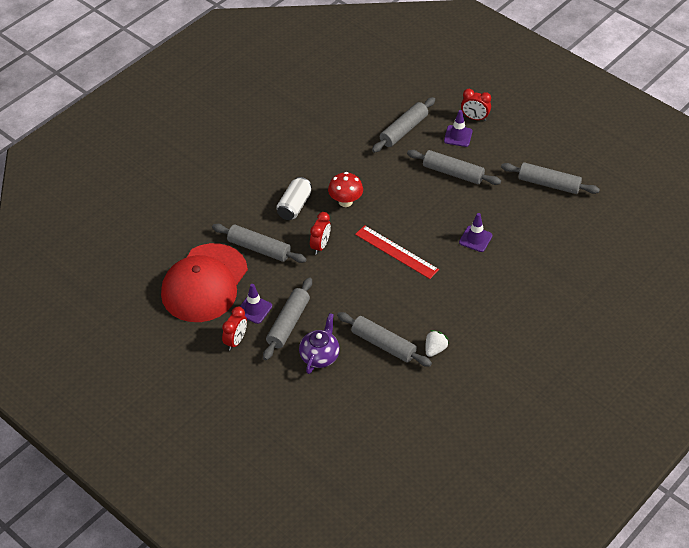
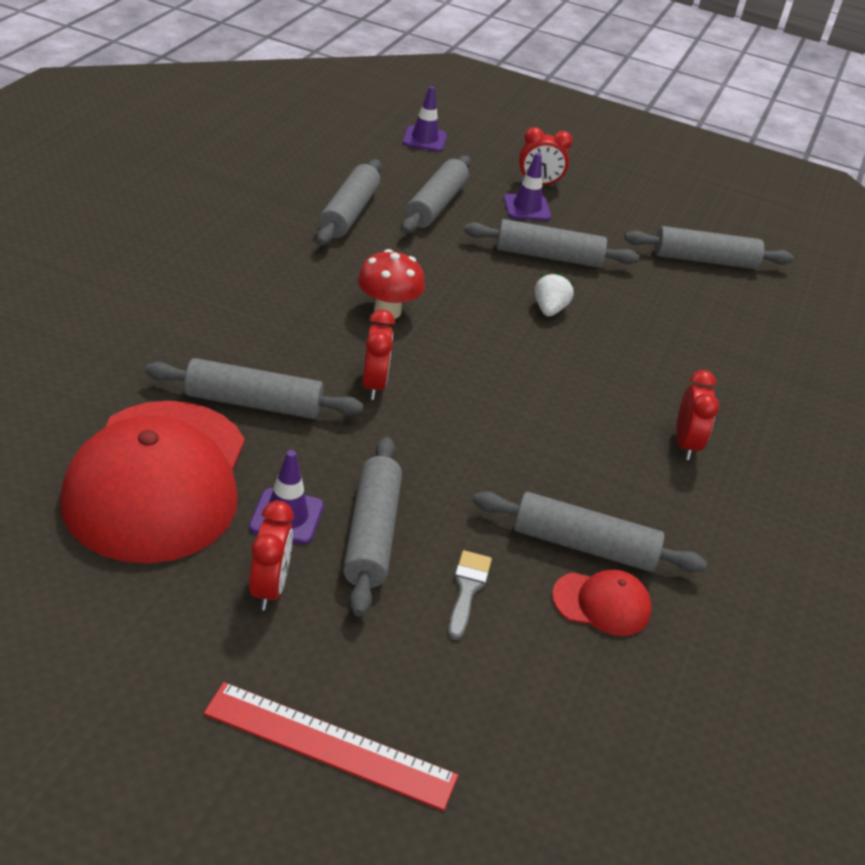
camera: 25 degrees left, 10 degrees down
(294, 206) = (295, 326): white can -> none
(319, 356) = (467, 589): purple teapot -> grey brush
(351, 132) = (349, 213): none -> grey rolling pin
(377, 373) = (601, 603): none -> red cap
(396, 252) = (520, 380): red ruler -> red ruler (330, 745)
(435, 349) = (685, 539): white strawberry -> white strawberry (549, 309)
(465, 300) = (685, 444): none -> red clock
(475, 239) = (642, 346): purple traffic cone -> purple traffic cone (424, 139)

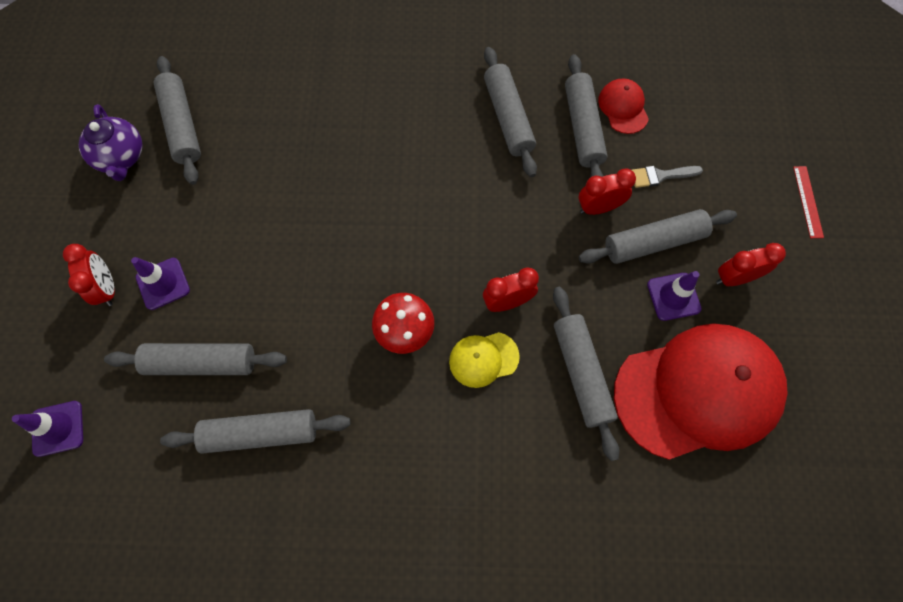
camera: 105 degrees left, 30 degrees up
(322, 346) = (483, 359): none -> yellow cap
(330, 745) = (807, 201): red ruler -> red ruler, size x0.56
(548, 256) = (244, 241): grey rolling pin -> grey rolling pin (508, 118)
(549, 309) = (330, 217): white strawberry -> none
(678, 221) = (121, 157): none -> purple teapot
(685, 444) = (447, 94): red clock -> red clock (598, 208)

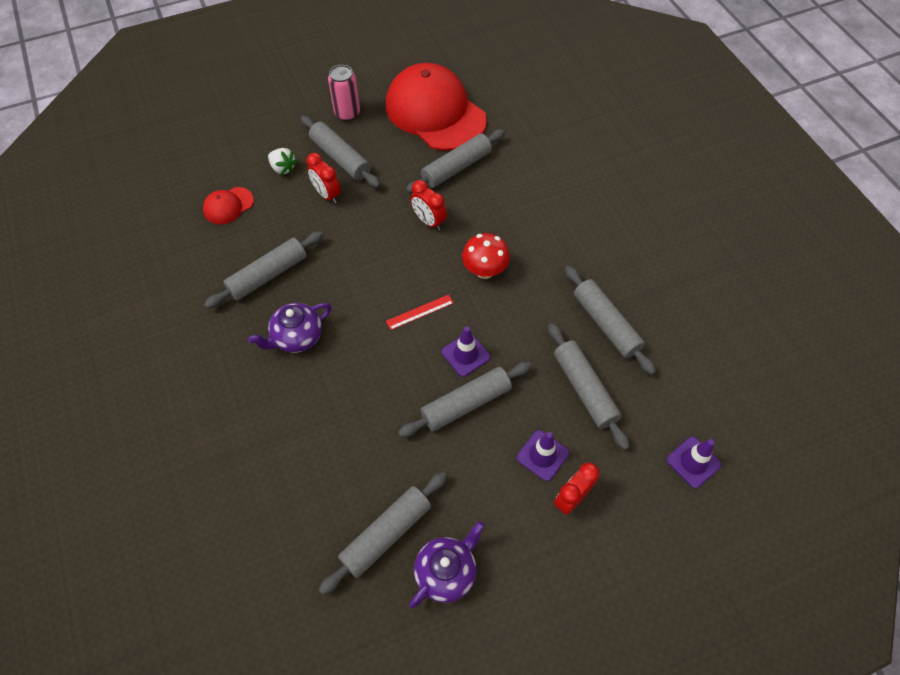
camera: 115 degrees left, 10 degrees down
(418, 120) = (297, 337): none -> purple teapot
(483, 359) = (477, 220): yellow cap -> none
(583, 127) = (258, 224): grey rolling pin -> grey rolling pin (466, 404)
(660, 176) = (283, 168): grey brush -> white strawberry
(673, 296) = (377, 138): purple traffic cone -> purple traffic cone (465, 354)
(734, 278) = (347, 113): red clock -> pink can
(807, 201) = (270, 91): red ruler -> red ruler (420, 312)

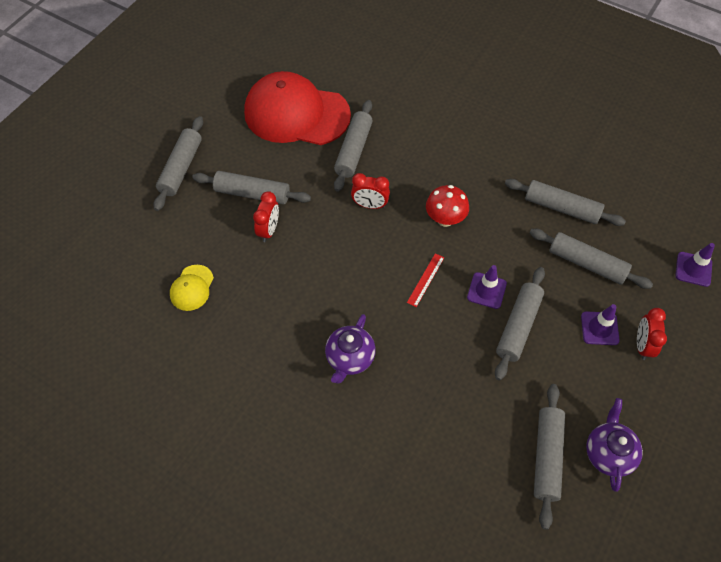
camera: 35 degrees left, 0 degrees up
(228, 206) = (192, 288): red cap -> yellow cap
(268, 275) = (281, 324): grey rolling pin -> grey rolling pin (181, 168)
(283, 168) = (210, 229): white strawberry -> none
(327, 194) = (269, 230): red clock -> red clock turned 90 degrees counterclockwise
(347, 113) = (223, 153): pink can -> none

